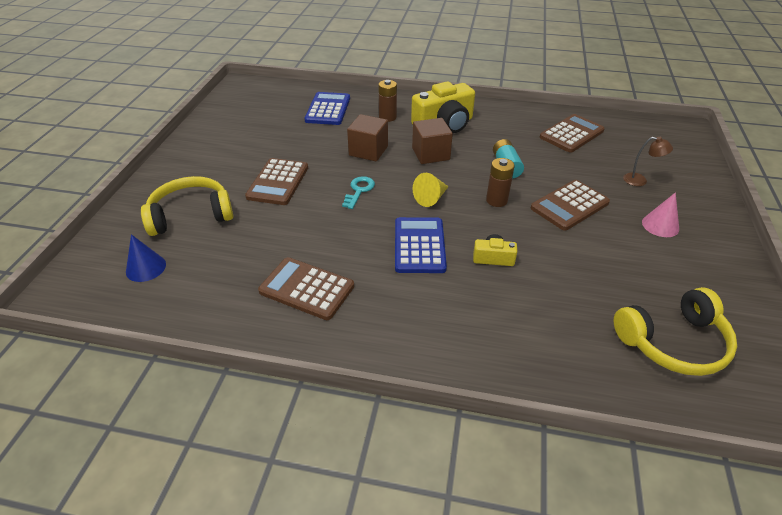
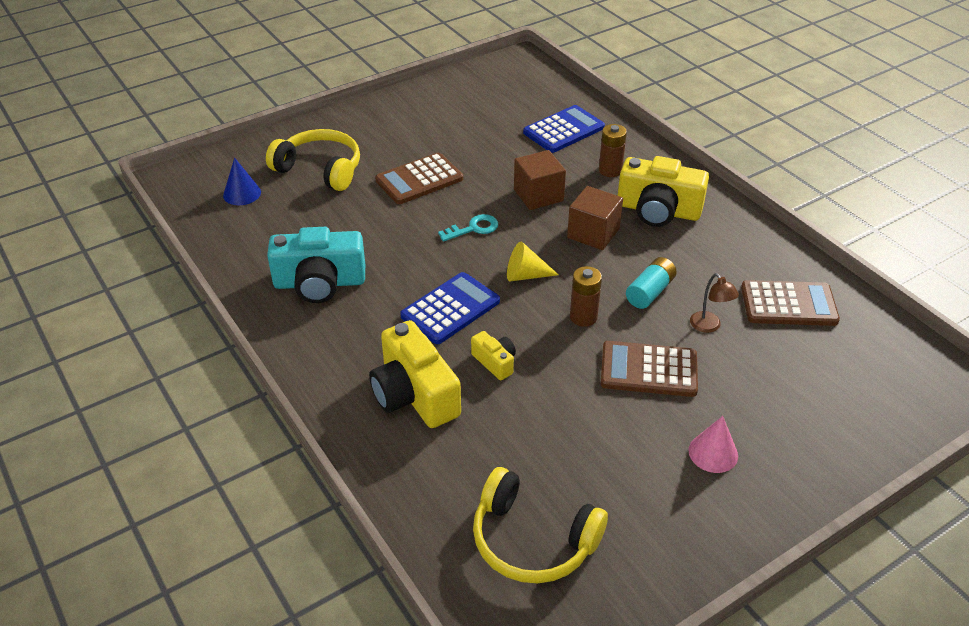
camera: 45 degrees right, 0 degrees up
(307, 289) = (319, 283): brown calculator -> turquoise camera
(481, 313) = (414, 394): none -> yellow camera
(640, 180) = (777, 400): brown lamp -> brown lamp (709, 326)

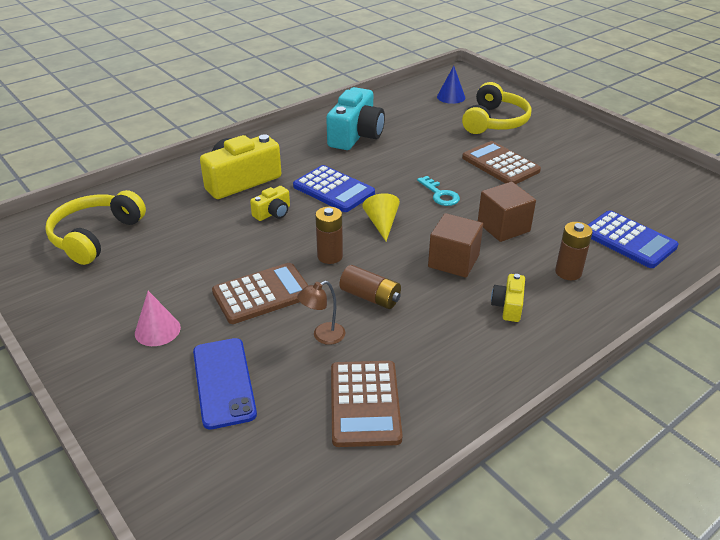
camera: 85 degrees right, 5 degrees down
(319, 283) = (356, 135): turquoise camera -> turquoise camera turned 150 degrees counterclockwise
(648, 370) = (262, 294): brown calculator -> brown calculator turned 60 degrees clockwise
(650, 292) = (370, 297): turquoise battery -> brown battery
(658, 210) = (508, 306): yellow camera -> yellow camera, size x0.49
(780, 395) = (223, 382): none -> blue phone

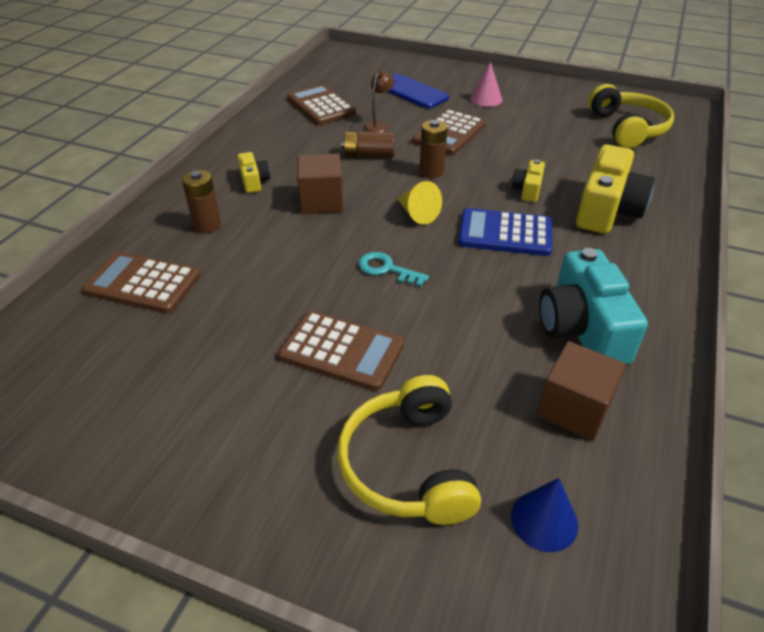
camera: 150 degrees right, 5 degrees up
(503, 227) = (291, 252): brown cube -> brown cube (574, 409)
(628, 240) = (143, 283): blue calculator -> brown calculator

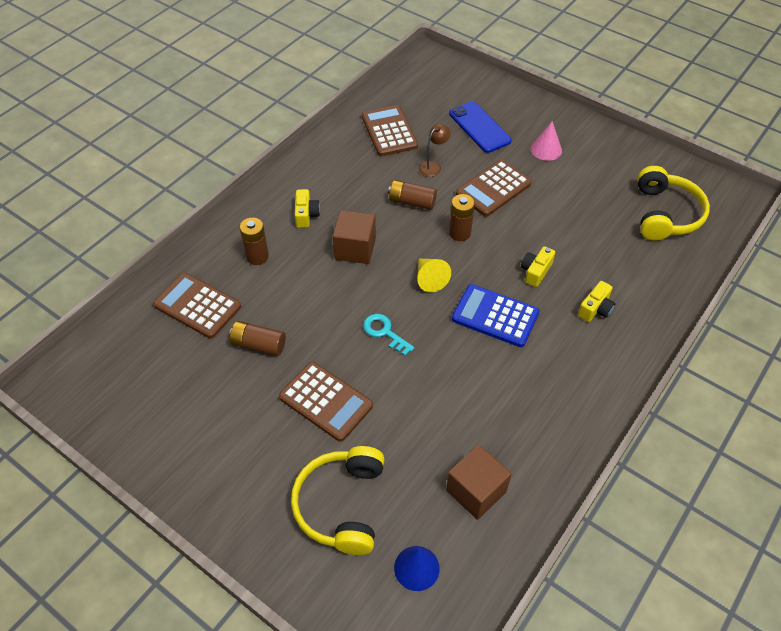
camera: 15 degrees right, 10 degrees up
(234, 308) = (258, 344): none -> brown battery
(582, 329) = (515, 424): turquoise camera -> none
(607, 210) = (595, 309): yellow camera -> yellow camera, size x0.49

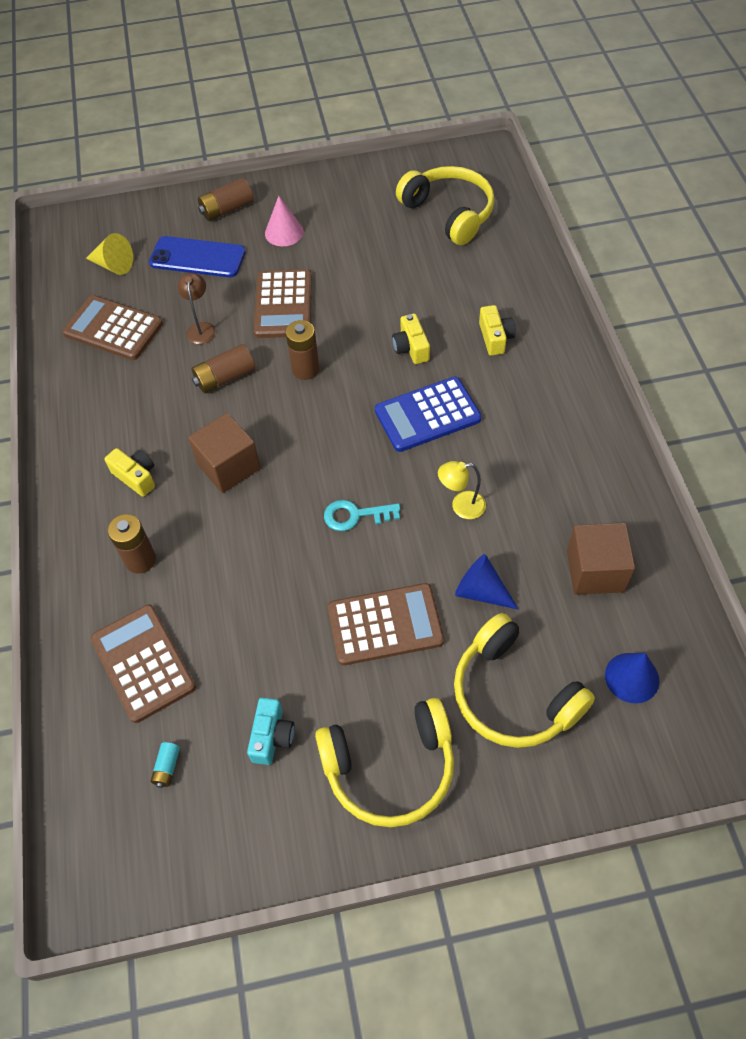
camera: 45 degrees left, 5 degrees up
(146, 363) = (167, 767): none -> turquoise battery
(197, 306) = (143, 663): brown calculator -> brown calculator turned 75 degrees clockwise
(205, 398) = (272, 736): none -> turquoise camera
(235, 472) = (390, 768): none -> yellow headphones
(258, 344) = (256, 638): brown battery -> brown battery (227, 209)
(397, 436) = (481, 591): none -> blue cone
(430, 279) = (332, 433): yellow cone -> yellow cone (113, 265)
(447, 381) = (461, 506): none -> yellow lamp

